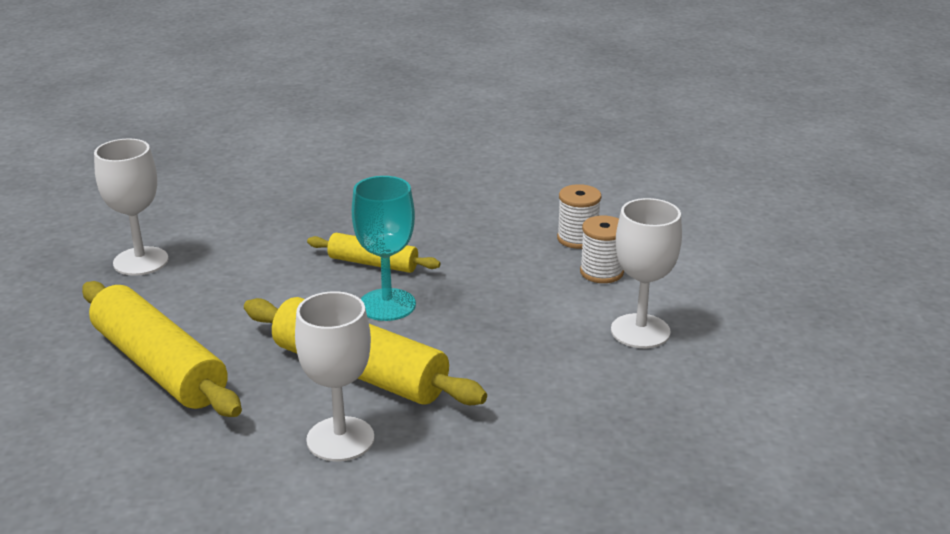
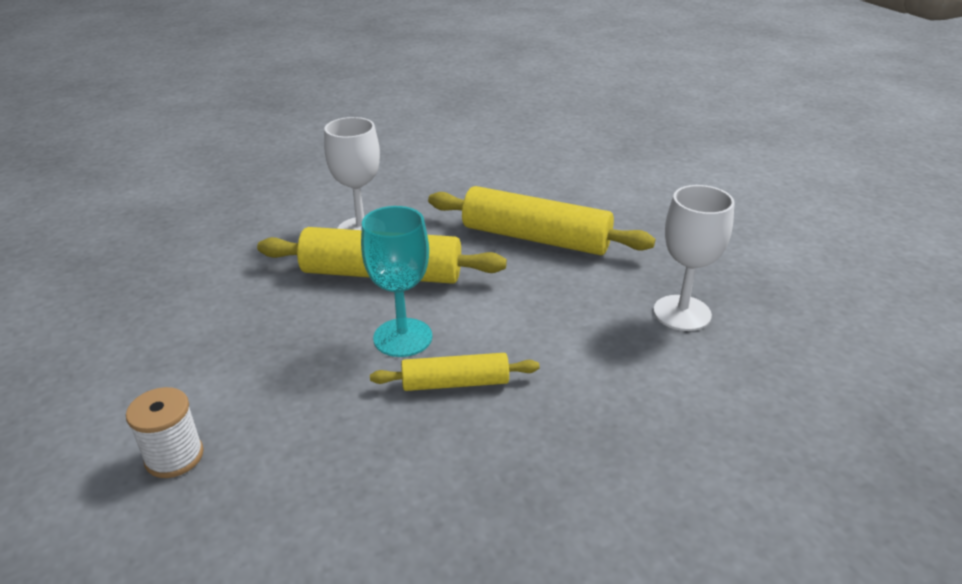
camera: 155 degrees right, 5 degrees up
(577, 239) = (214, 514): white spool -> none
(640, 331) = (127, 383): white goblet -> none

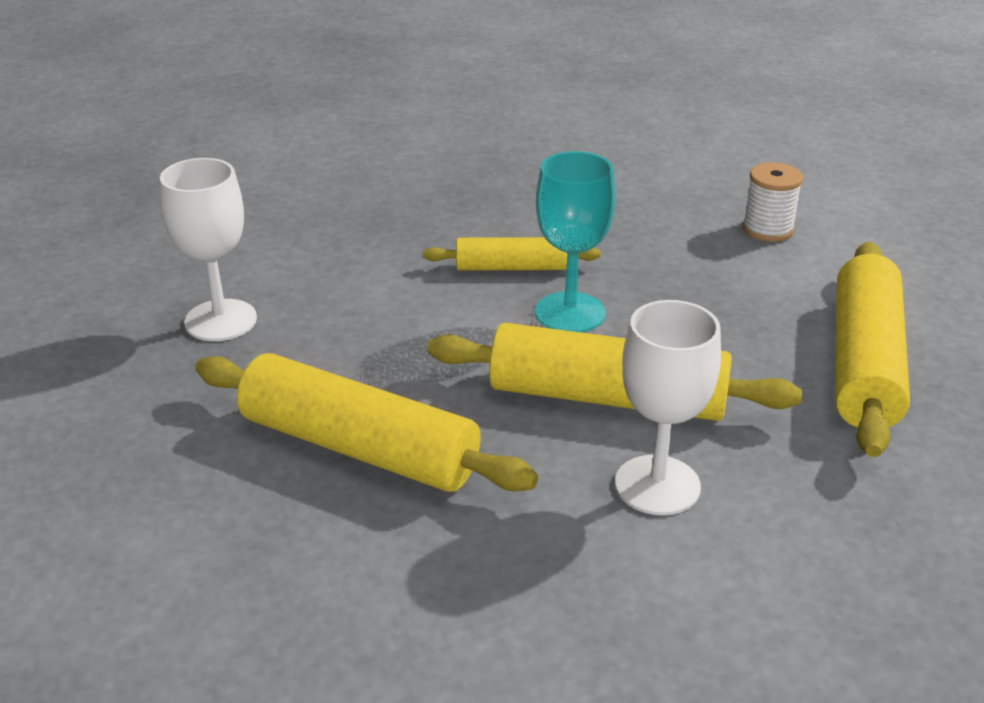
camera: 175 degrees left, 0 degrees up
(185, 308) = (865, 363): none -> yellow rolling pin

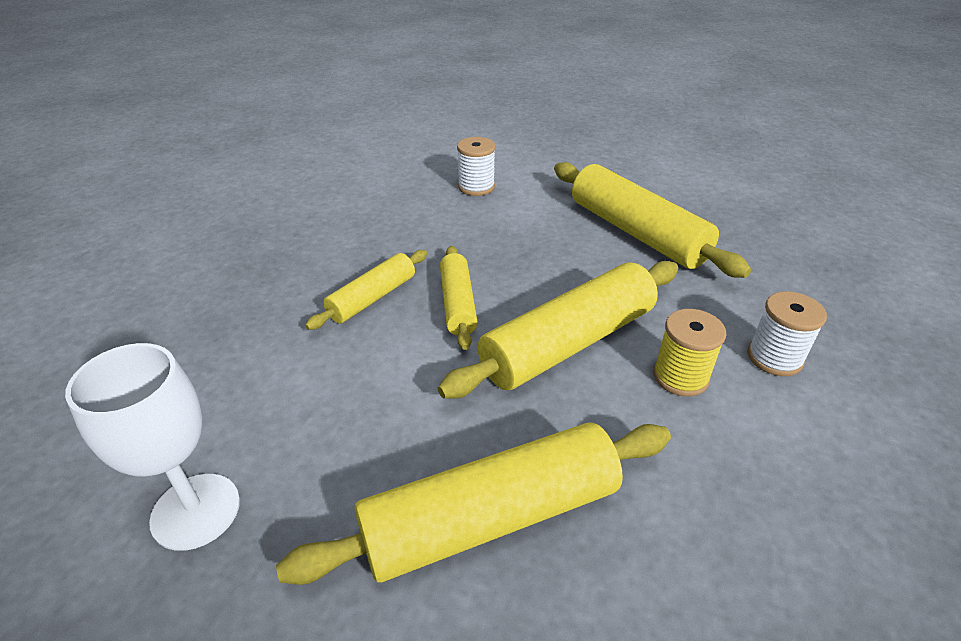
camera: 50 degrees left, 5 degrees up
(570, 313) = (458, 304): turquoise goblet -> yellow rolling pin
(657, 485) = (680, 377): white goblet -> yellow spool
(782, 541) = (774, 358): none -> white spool

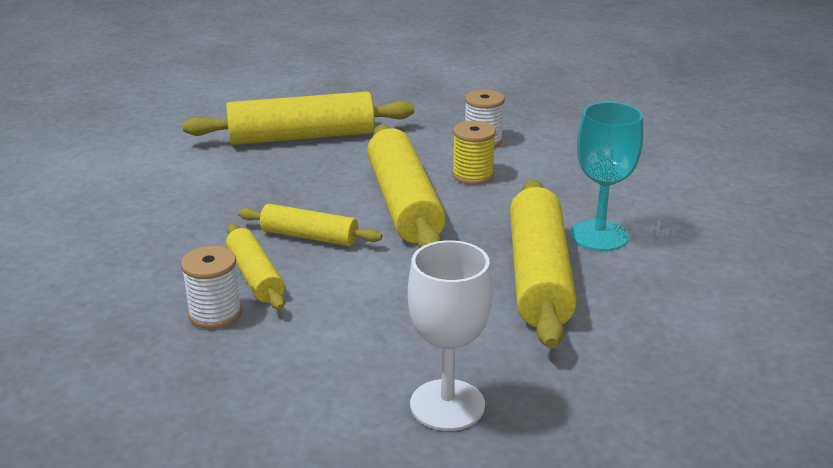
camera: 65 degrees left, 10 degrees down
(476, 187) = (134, 183): white spool -> white spool (215, 314)
(638, 560) = (599, 235): none -> turquoise goblet

